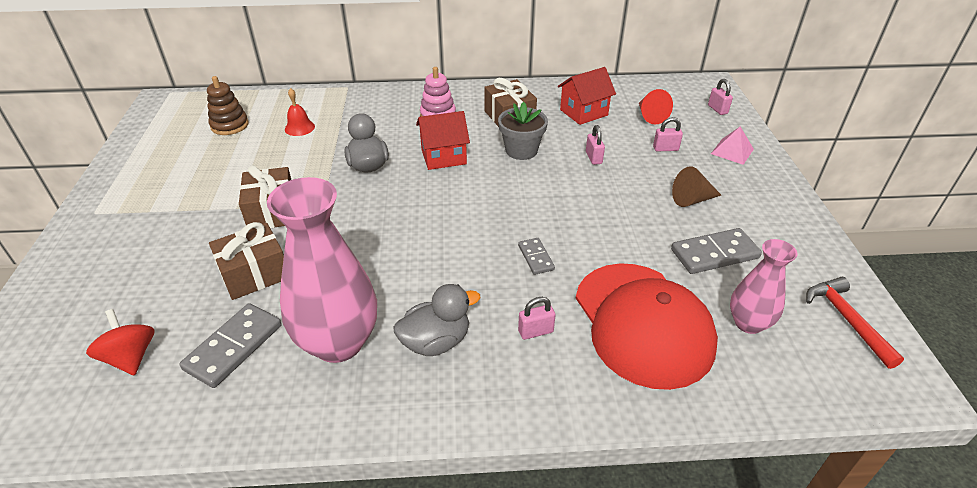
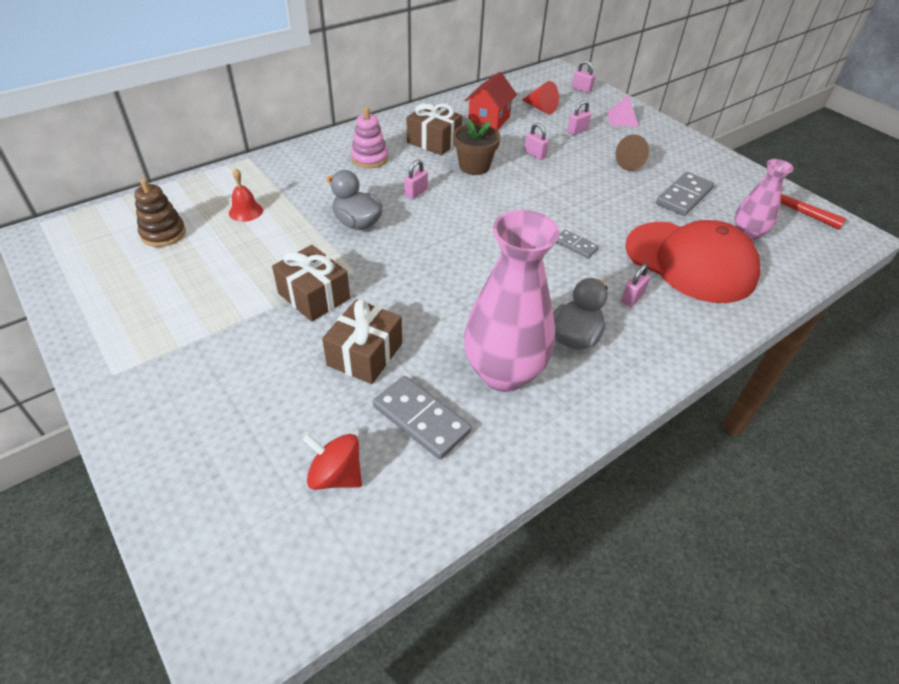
camera: 35 degrees left, 5 degrees up
(233, 347) = (421, 419): grey domino -> grey domino turned 45 degrees counterclockwise
(443, 157) = (416, 193): red house -> pink padlock
(521, 150) = (474, 166): grey flower pot -> brown flower pot

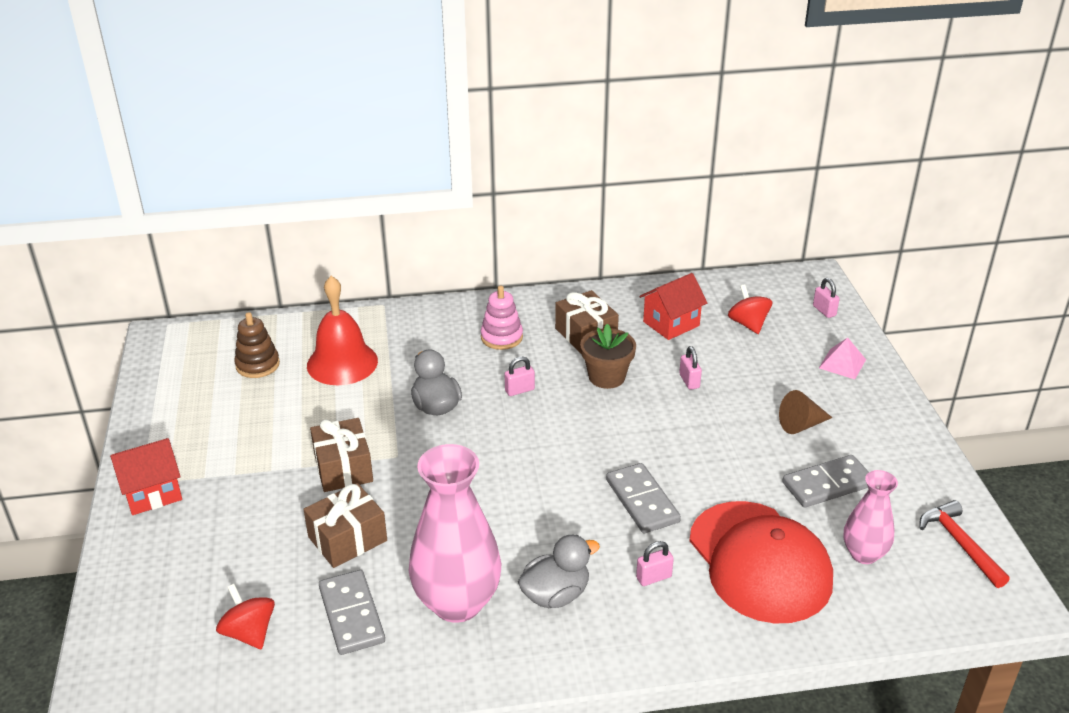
camera: 30 degrees right, 10 degrees down
(132, 380) = (152, 493): none -> red house
(246, 211) = (342, 363): red bell -> red bell, size x2.02
(541, 108) = (748, 324): red cone -> red spinning top
(575, 245) = (642, 501): grey domino -> grey domino, size x1.75
(577, 131) = (768, 365): pink padlock -> none

